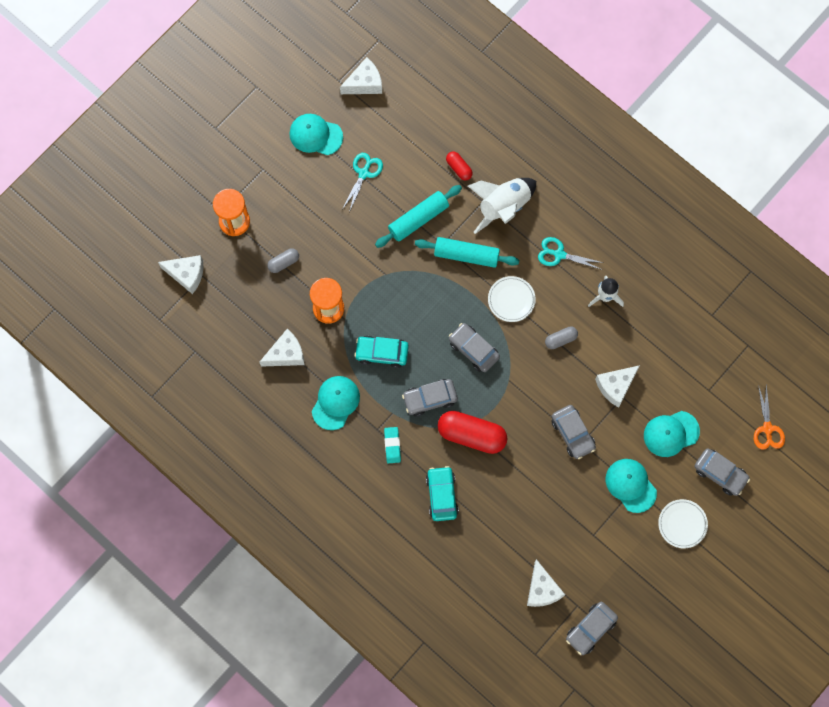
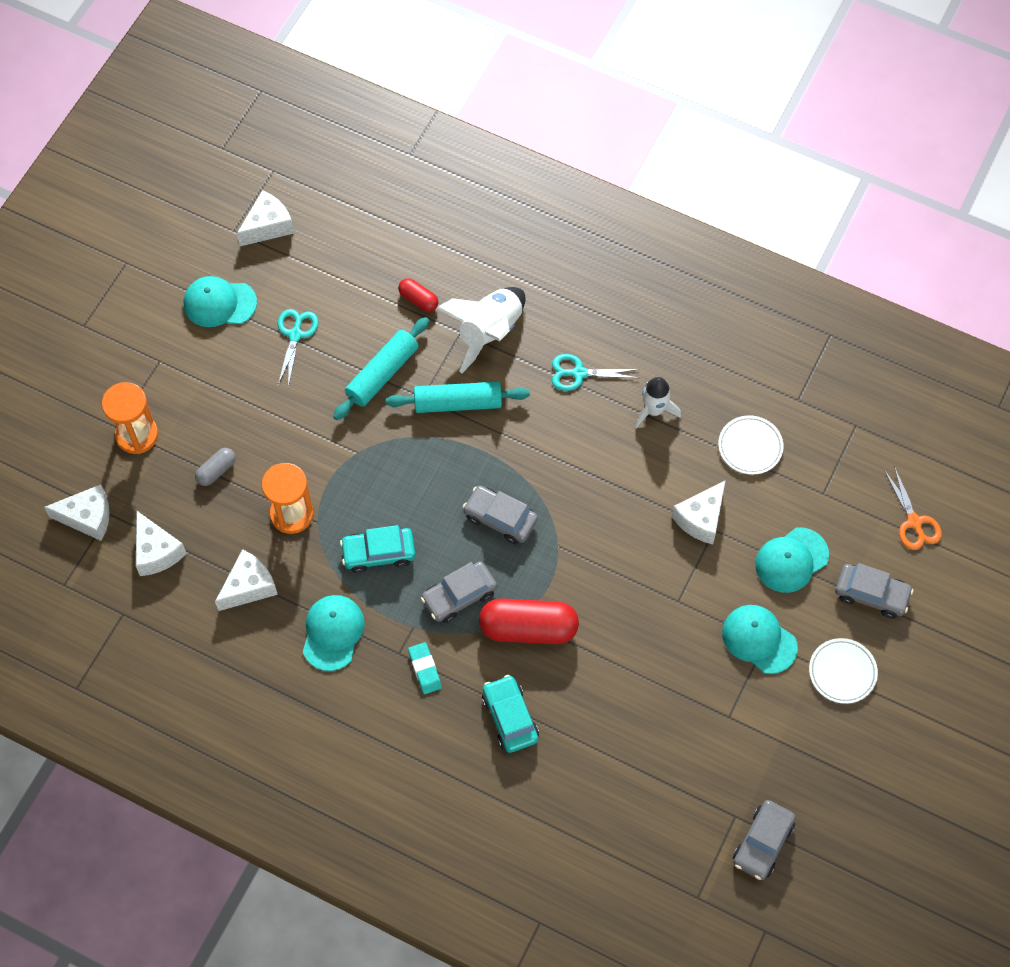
camera: 15 degrees left, 10 degrees down
(511, 300) = (532, 444): white plate -> white plate (750, 446)
(542, 589) = (681, 807): white cheese -> white cheese (156, 551)
(560, 339) = (611, 478): grey capsule -> none
(572, 433) = (662, 593): grey car -> none

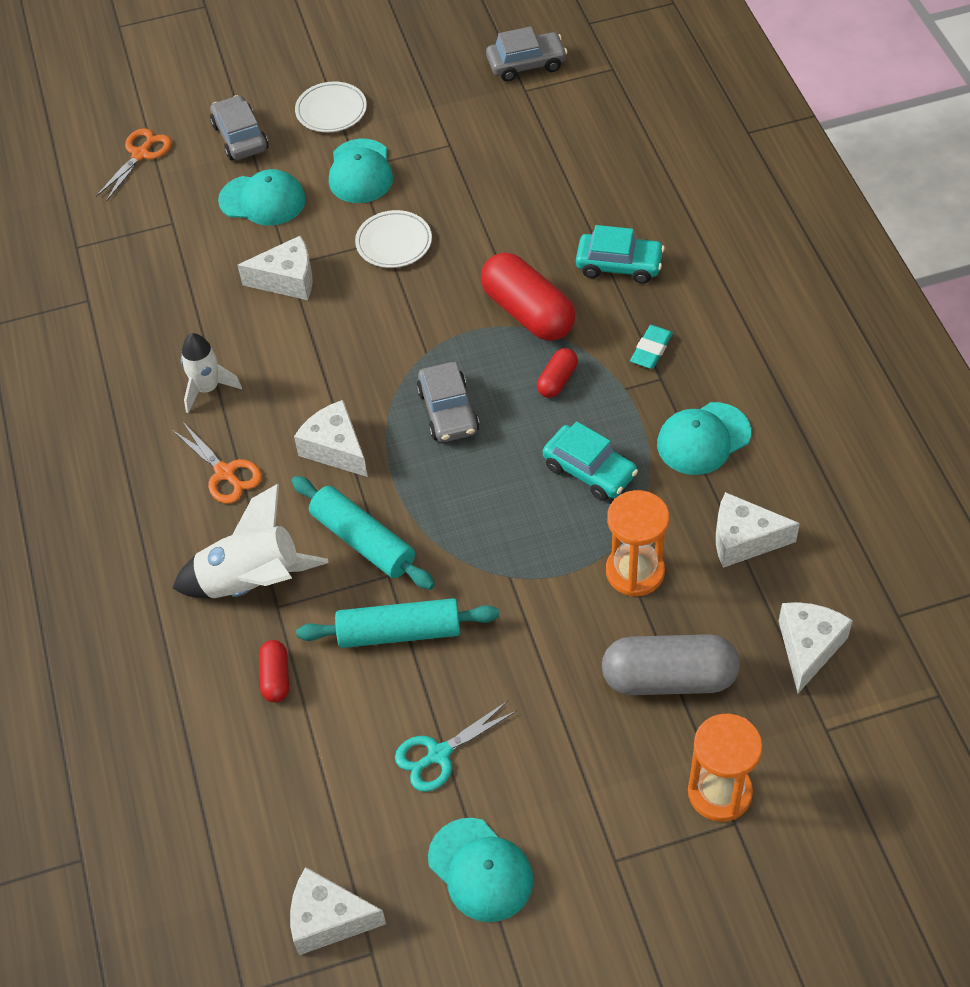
camera: 130 degrees left, 10 degrees down
(87, 517) = (854, 745): white cheese -> white cheese (335, 448)
(216, 471) = (669, 678): grey capsule -> grey capsule, size x2.01
(459, 596) = (557, 380): grey car -> red capsule
(510, 717) = (619, 265): turquoise car -> turquoise car turned 105 degrees counterclockwise
(579, 373) = (225, 473): turquoise scissors -> orange scissors
(750, 446) = (175, 298): white plate -> white plate (394, 242)

